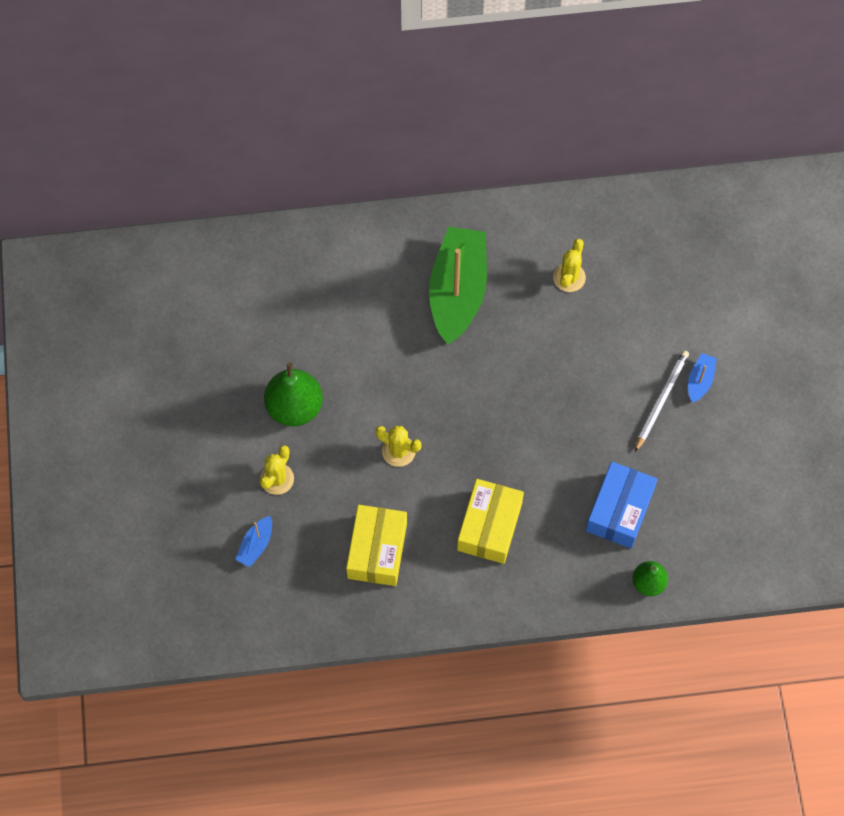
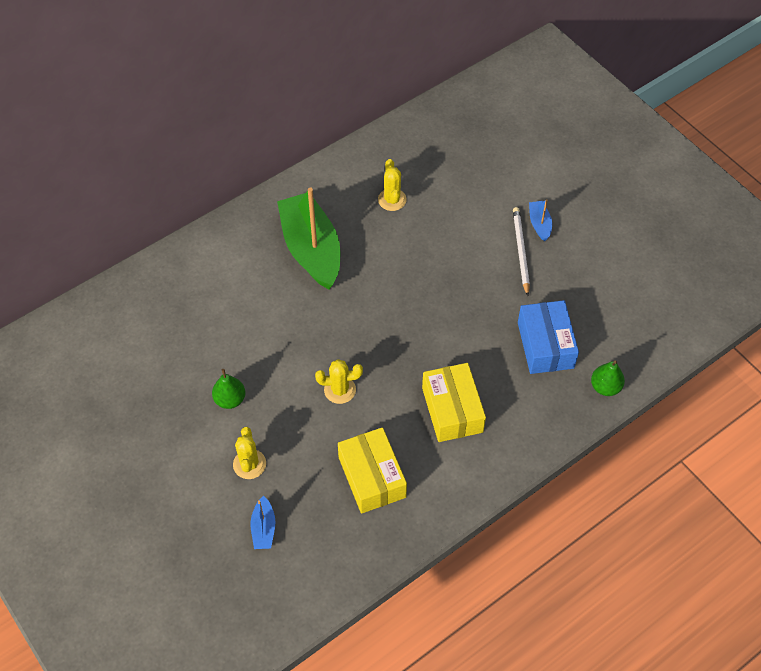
camera: 30 degrees left, 10 degrees down
(294, 407) = (230, 399): green pear -> green pear, size x0.59

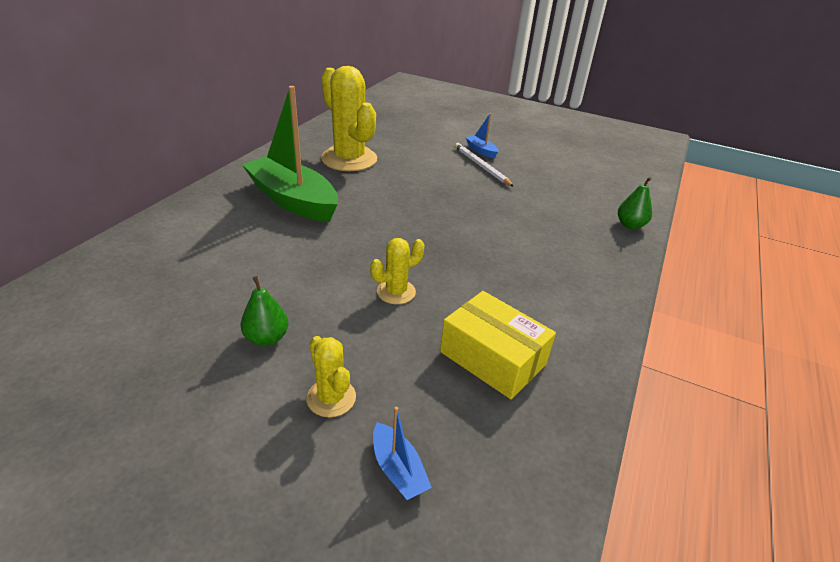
camera: 30 degrees left, 20 degrees down
(392, 200) = (349, 159): yellow cactus -> yellow cactus, size x2.03
(452, 410) = (522, 275): yellow box -> none
(545, 345) = (556, 212): blue box -> none

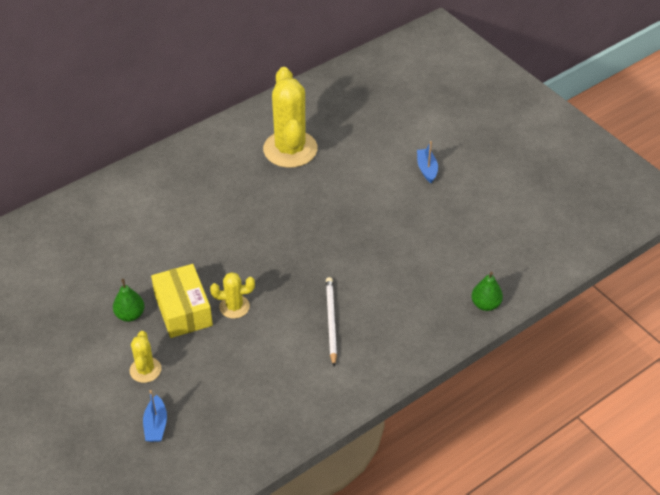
camera: 30 degrees right, 10 degrees up
(293, 200) = (213, 190): green boat -> none
(481, 166) = (408, 191): white pencil -> white pencil (331, 321)
(493, 358) = (261, 381): yellow box -> yellow box (183, 310)

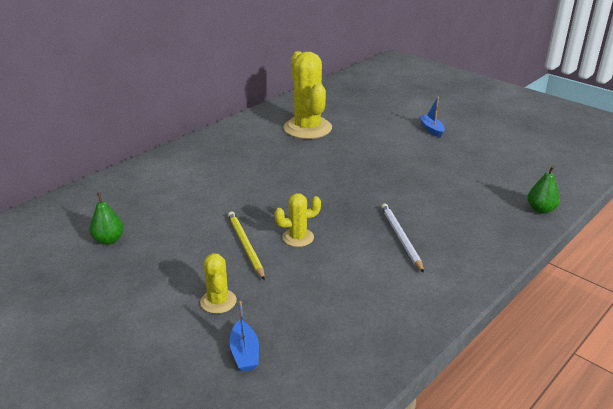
camera: 10 degrees left, 15 degrees down
(130, 315) = (189, 256): green pear -> green pear (109, 240)
(183, 310) = (245, 246): yellow box -> yellow pencil

